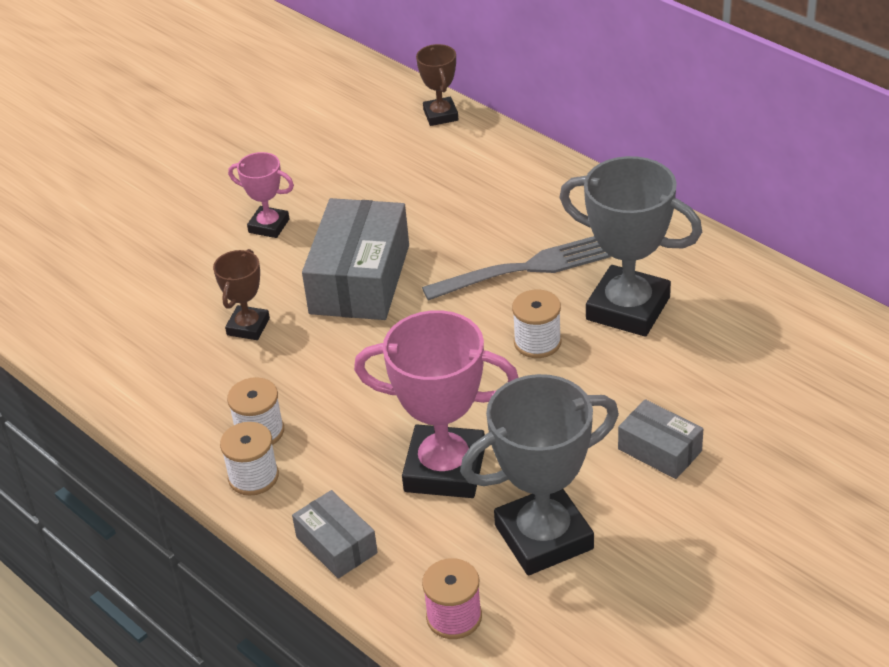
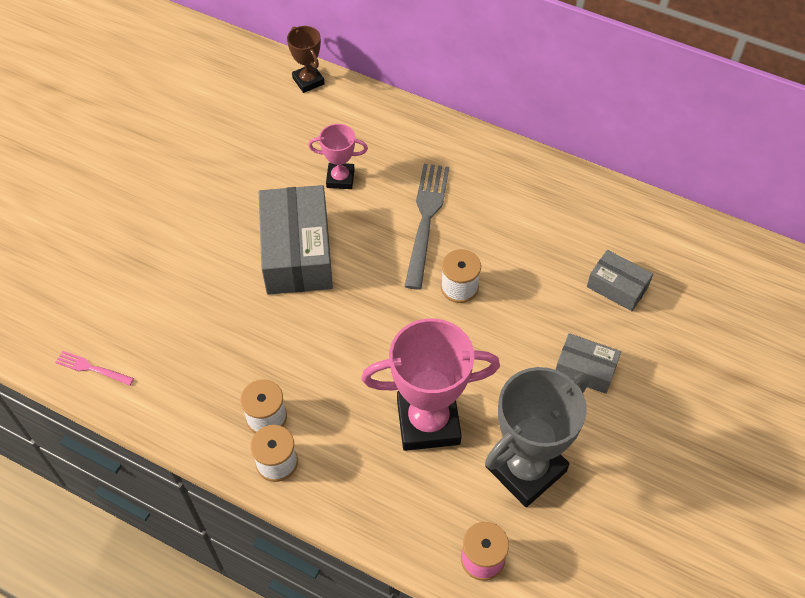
camera: 20 degrees left, 15 degrees up
(88, 352) = (91, 368): none -> pink fork
(248, 327) = (221, 316): brown trophy -> none
(269, 226) = (203, 213): pink trophy -> pink trophy (340, 178)
(336, 545) = (367, 512): grey box -> grey box (617, 287)
(524, 269) = (426, 219): grey fork -> grey fork turned 45 degrees counterclockwise
(628, 308) = (518, 242): grey trophy -> none

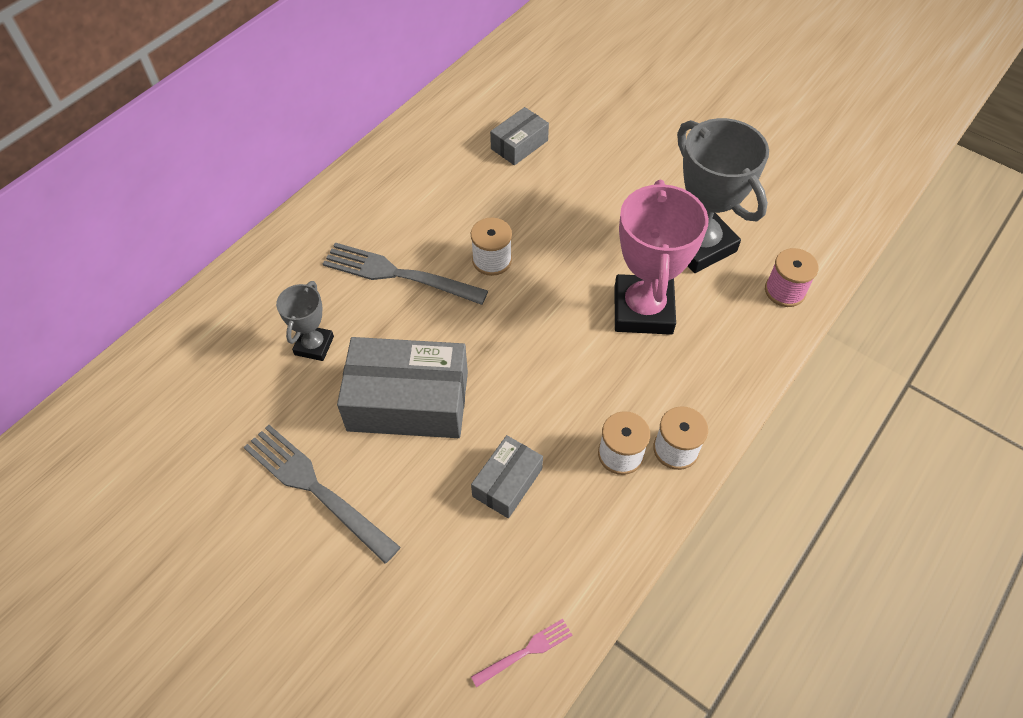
camera: 80 degrees left, 0 degrees up
(91, 368) = (526, 651): pink fork -> pink fork turned 150 degrees counterclockwise
(212, 209) = (315, 488): none -> grey fork
(308, 81) = (145, 361): brown trophy -> none
(340, 178) = (314, 345): pink trophy -> grey trophy
(585, 369) = (603, 184): grey box -> grey box (507, 482)

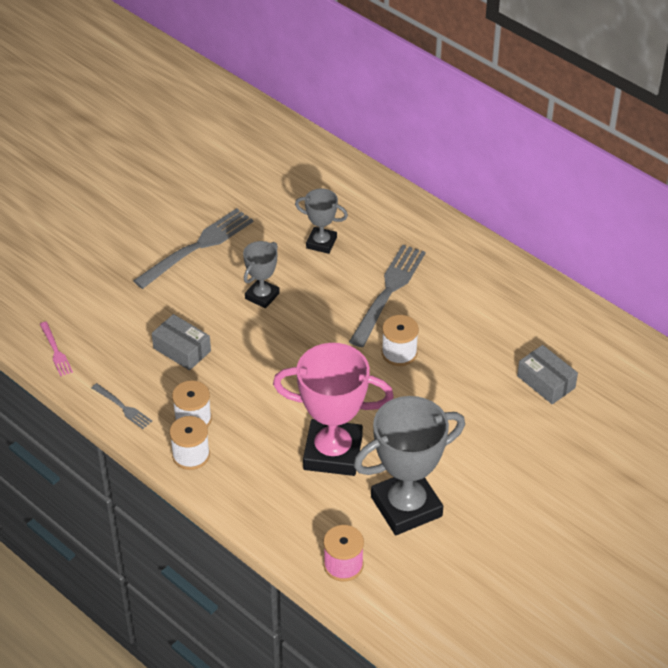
camera: 95 degrees right, 10 degrees down
(408, 401) = (262, 296): grey box -> grey trophy
(615, 540) = (123, 407): none -> grey fork

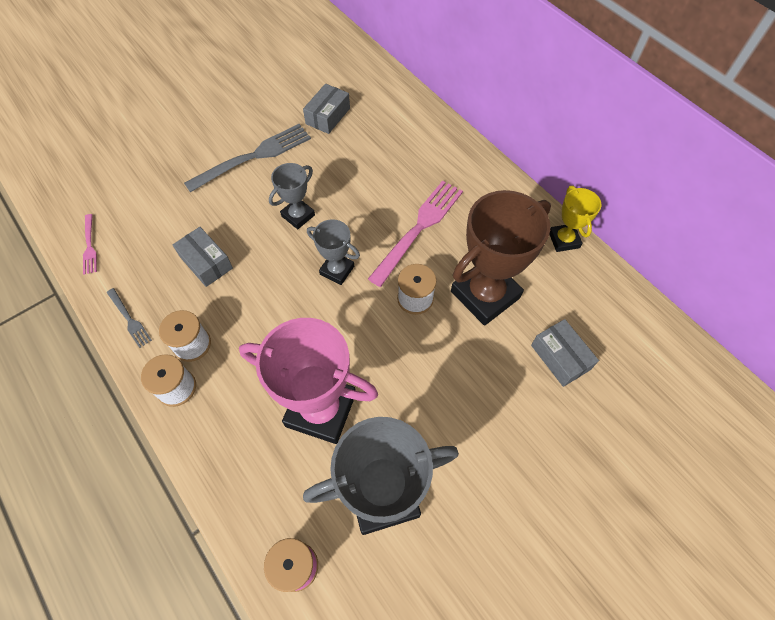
camera: 10 degrees right, 15 degrees up
(265, 197) = (328, 116): none -> grey box
(321, 243) = (367, 168): grey trophy -> grey trophy (337, 270)
(388, 291) = (419, 228): grey fork -> pink fork
(466, 341) = (485, 295): none -> brown trophy
(534, 283) = (563, 240): none -> yellow trophy

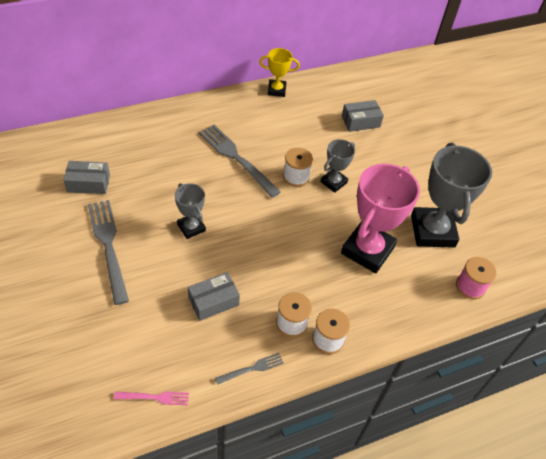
camera: 80 degrees left, 10 degrees down
(328, 116) = (88, 183): grey box -> grey box turned 45 degrees counterclockwise
(337, 270) = (255, 215): grey trophy -> grey trophy (333, 182)
(419, 228) = (236, 158): pink fork -> grey fork
(485, 295) = (305, 140): brown trophy -> none

